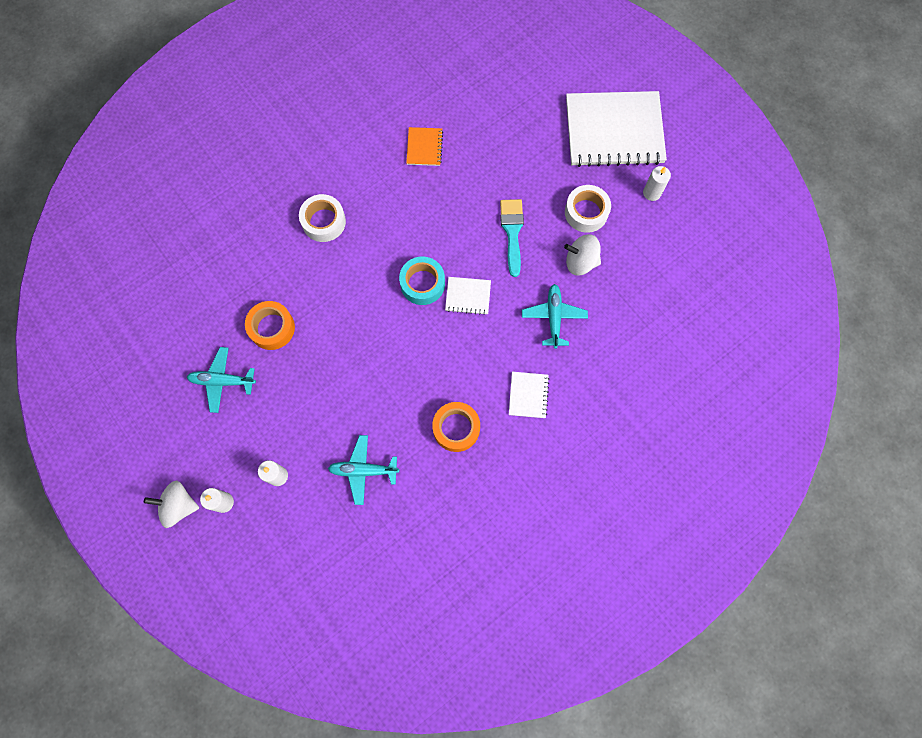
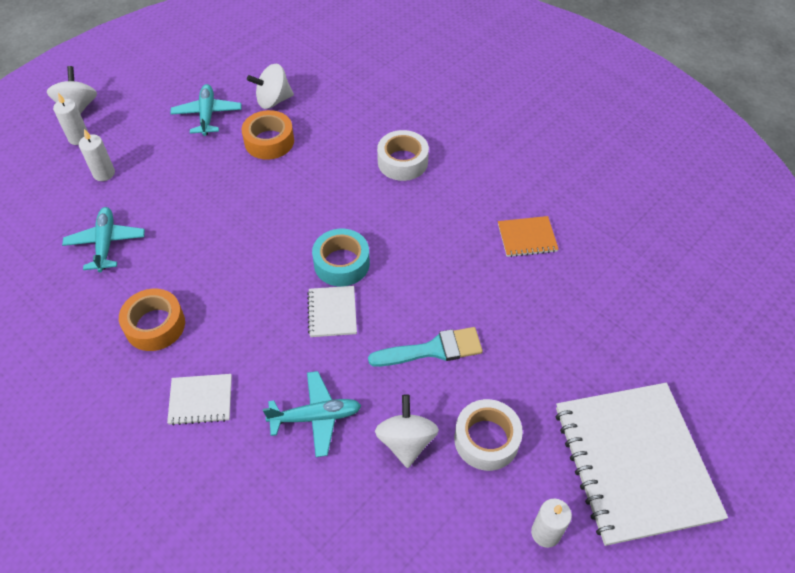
camera: 80 degrees right, 20 degrees down
(218, 320) = (273, 100): none -> white spinning top

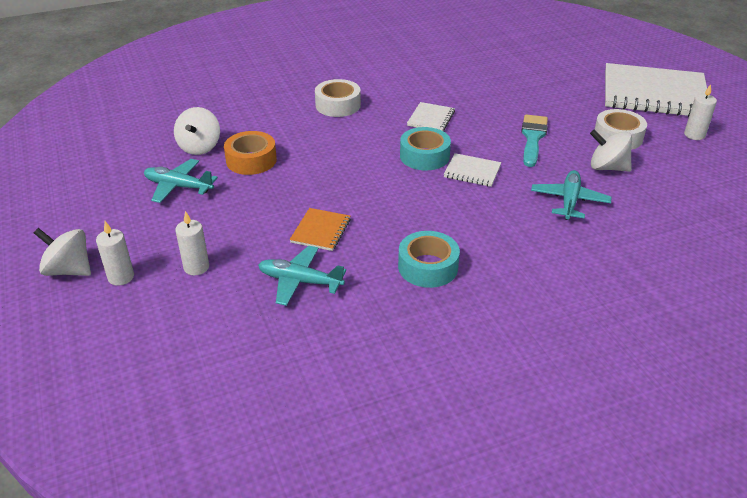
camera: 65 degrees left, 15 degrees down
(155, 325) = (428, 267): orange tape -> turquoise tape
(201, 400) = (526, 255): white notebook -> white notebook (431, 118)
(527, 238) = (455, 78): orange notebook -> orange notebook (320, 231)

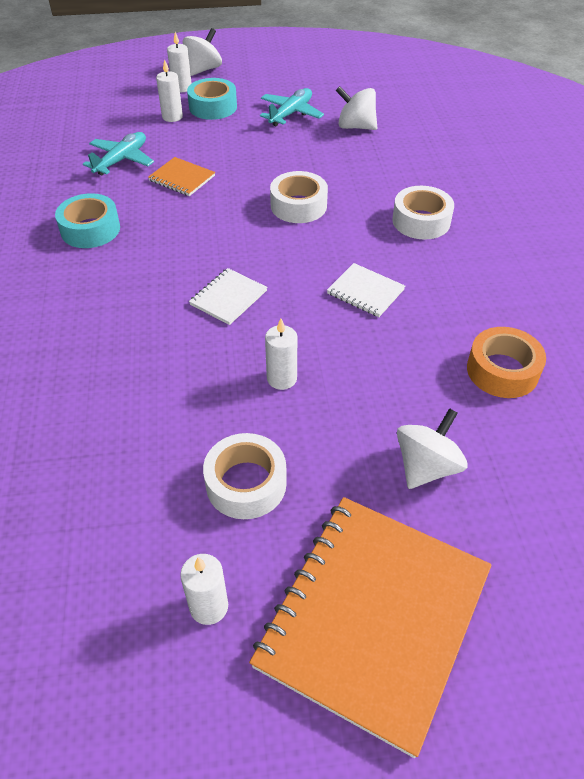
camera: 105 degrees right, 10 degrees up
(251, 160) = (319, 152): orange tape -> orange tape (502, 370)
(340, 159) = (298, 206): none -> white tape
(424, 156) = (278, 267): turquoise tape -> turquoise tape (213, 107)
(533, 138) = (281, 378): turquoise brush -> white candle
(569, 201) = (126, 365): turquoise plane -> none
(607, 167) = (174, 434): white spinning top -> white spinning top (426, 466)
(654, 94) = (374, 618): white notebook -> orange notebook

